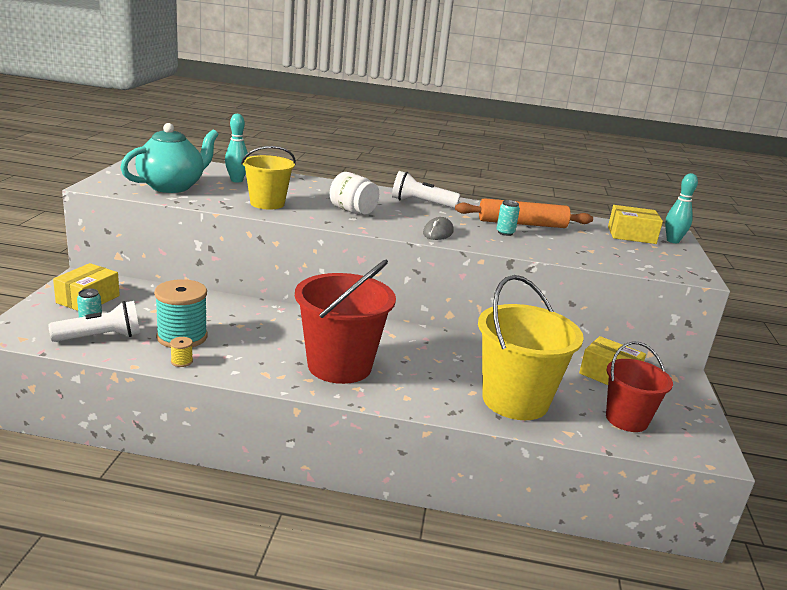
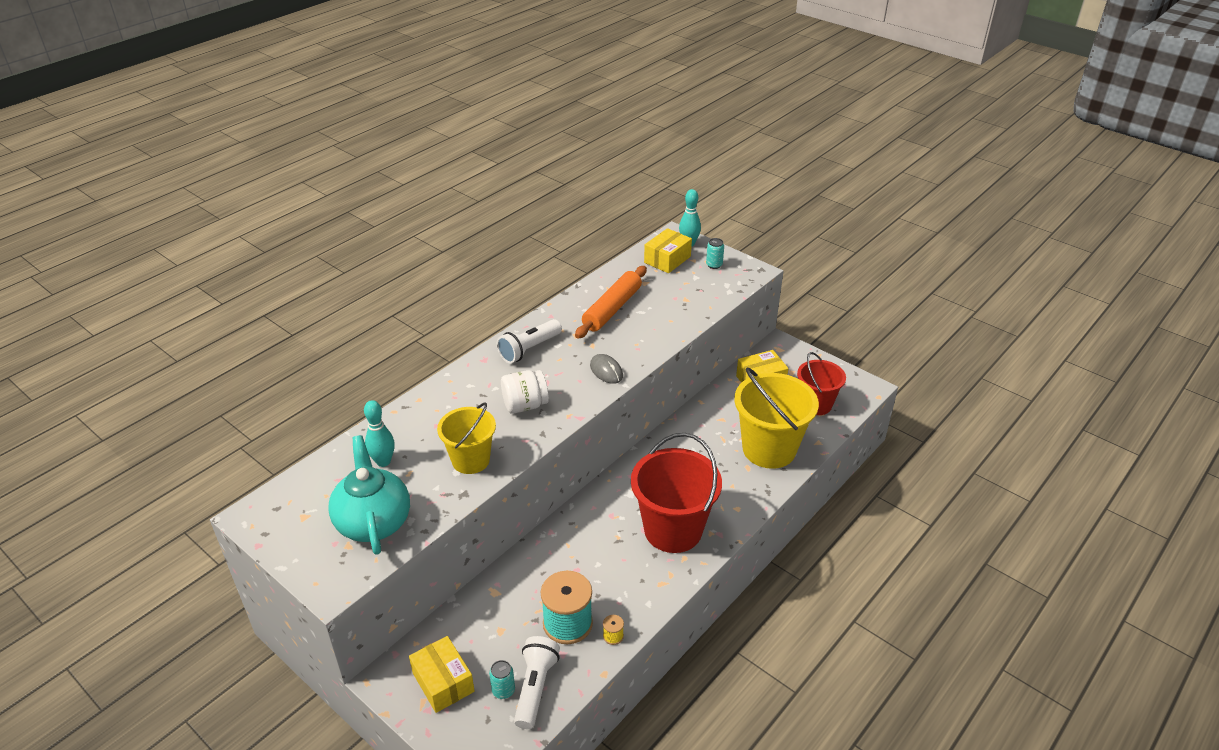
camera: 55 degrees left, 15 degrees up
(505, 233) = (627, 329): turquoise can -> turquoise can (714, 265)

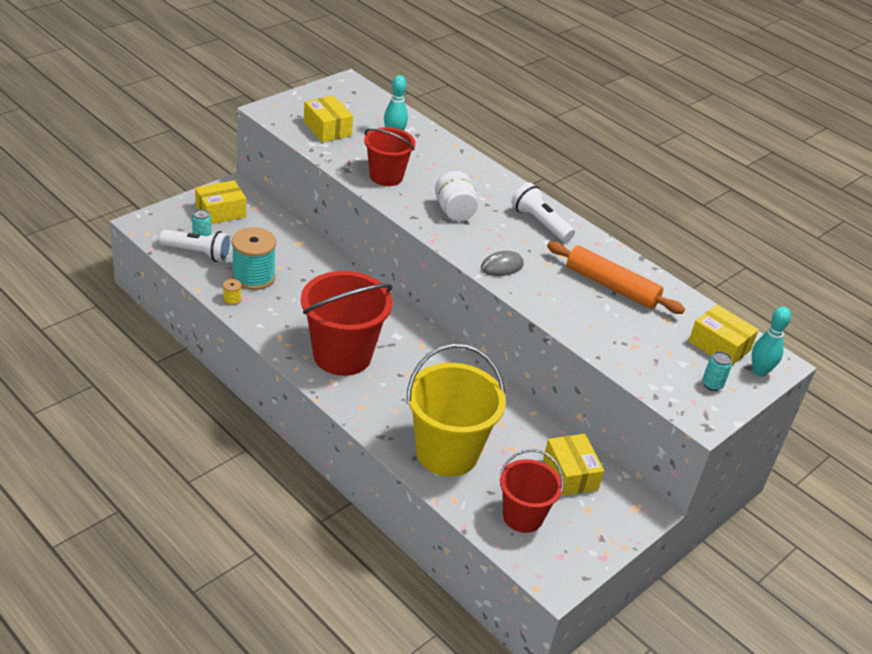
camera: 90 degrees right, 0 degrees up
(373, 522) = (327, 129): turquoise teapot -> yellow box
(471, 460) = (386, 176): yellow bucket -> red bucket

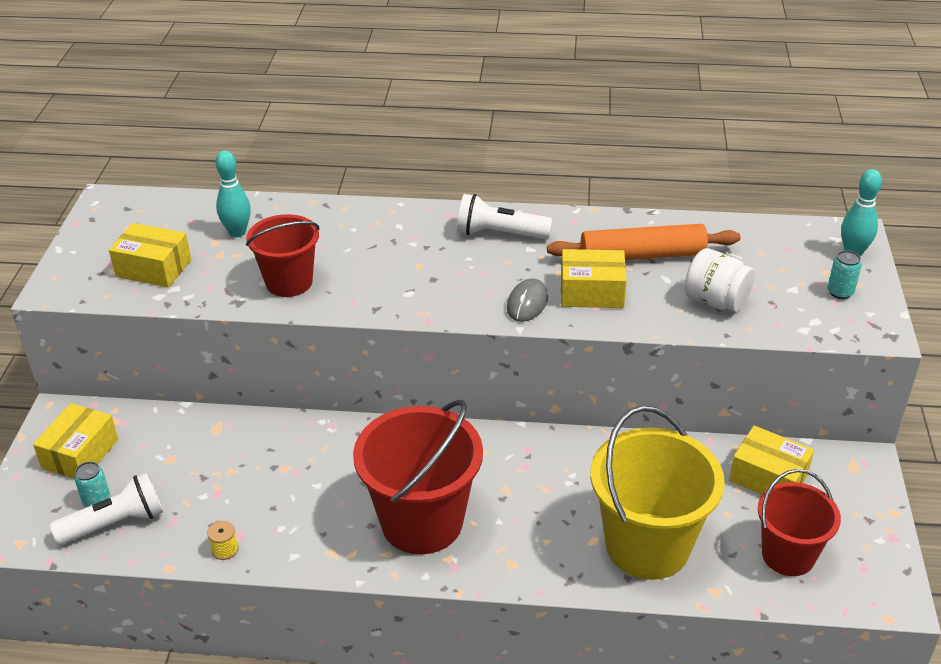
camera: 35 degrees left, 0 degrees up
(253, 277) = (216, 504): turquoise spool -> none
(454, 211) = (407, 275): white jar -> white jar (715, 301)
(719, 346) = (795, 251): yellow box -> yellow box (592, 292)

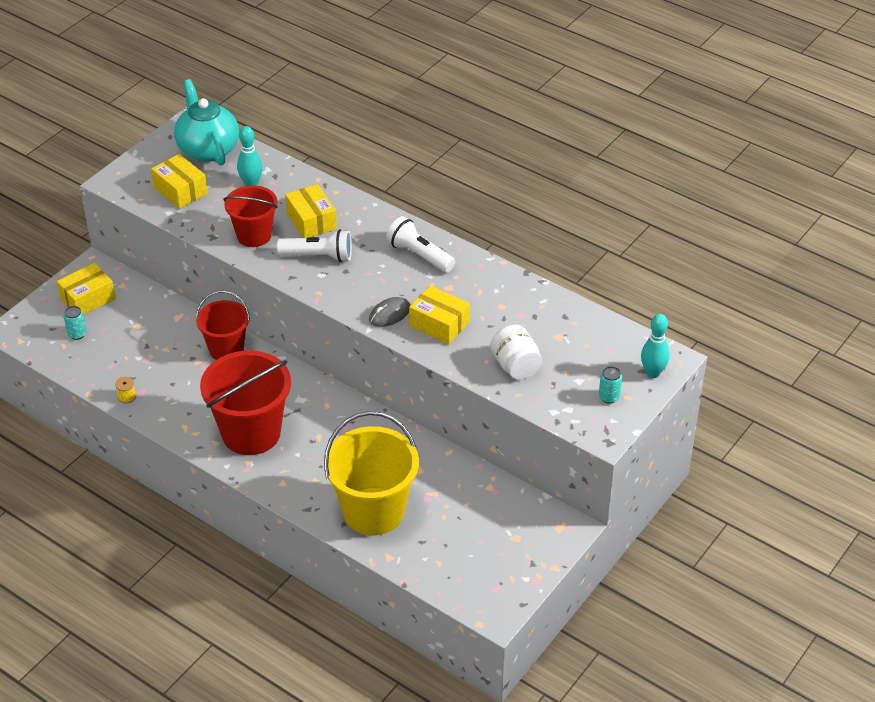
camera: 30 degrees right, 5 degrees up
(116, 523) = (78, 352): white flashlight -> white flashlight (318, 256)
(152, 216) = (208, 149): none -> turquoise teapot
(642, 256) = (500, 312): orange rolling pin -> none
(768, 477) = (494, 507): yellow box -> yellow box (311, 221)
(788, 555) = (456, 559): red bucket -> red bucket (226, 349)

